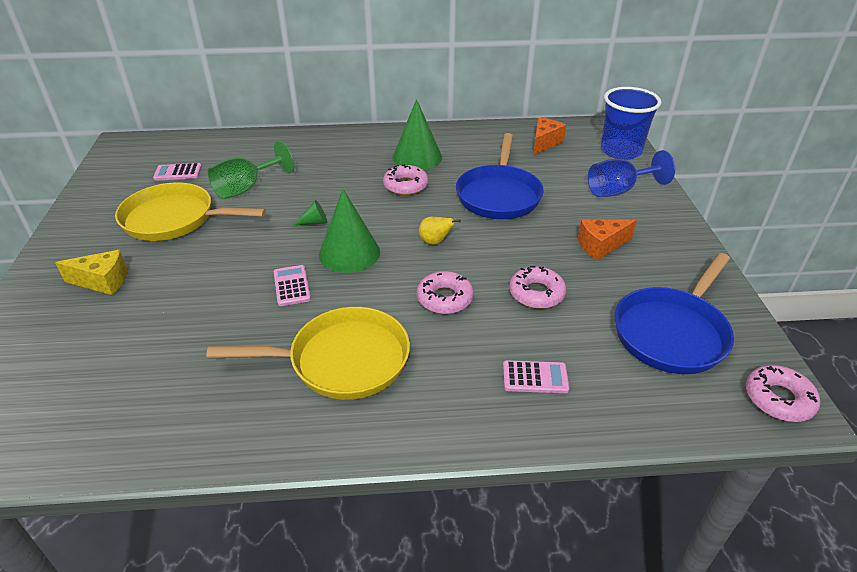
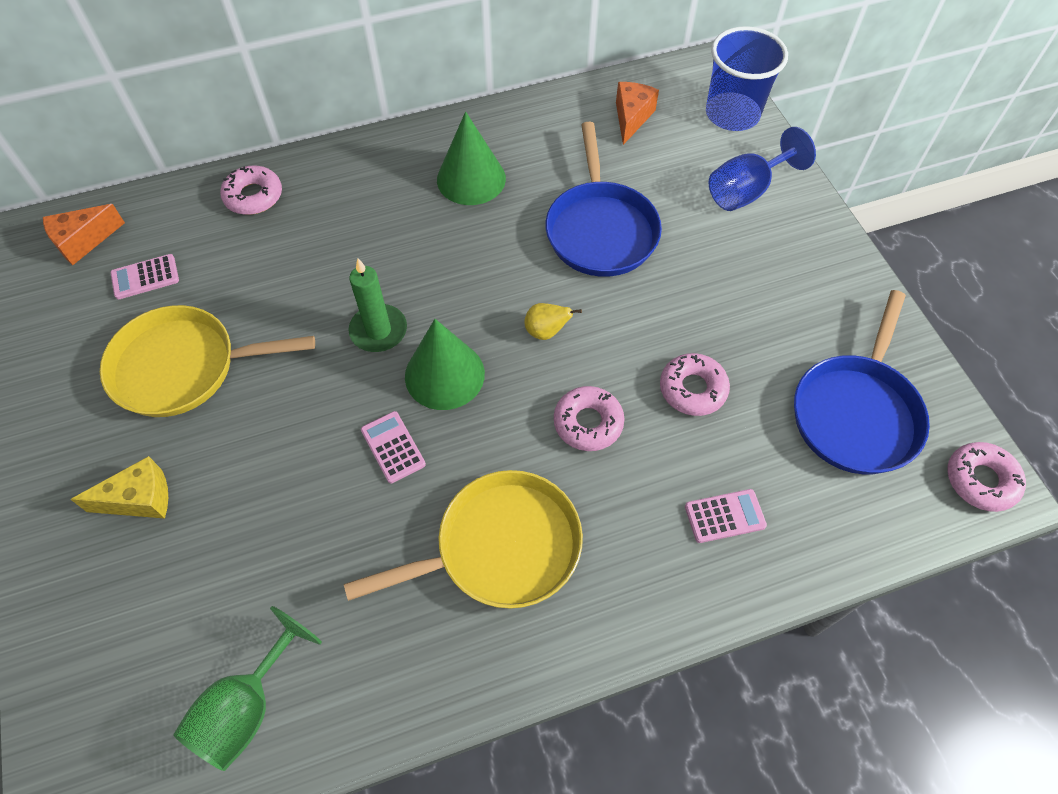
camera: 15 degrees left, 20 degrees up
(246, 188) = (258, 288): green goblet -> green goblet (247, 707)
(314, 222) = (378, 330): green cone -> green candle
(405, 185) = (474, 237): pink donut -> pink donut (253, 196)
(601, 246) = (747, 293): orange cheese -> orange cheese (83, 241)

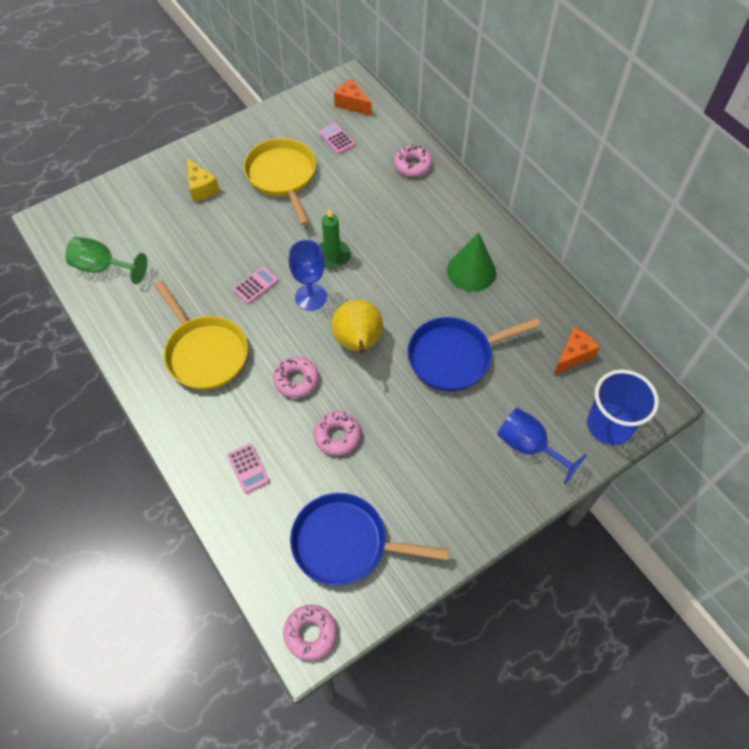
camera: 75 degrees right, 0 degrees up
(444, 375) = (310, 297): green cone -> blue goblet
(546, 331) = (358, 343): yellow pear -> yellow pear, size x2.07
(631, 118) = (573, 355): orange cheese -> orange cheese turned 45 degrees counterclockwise

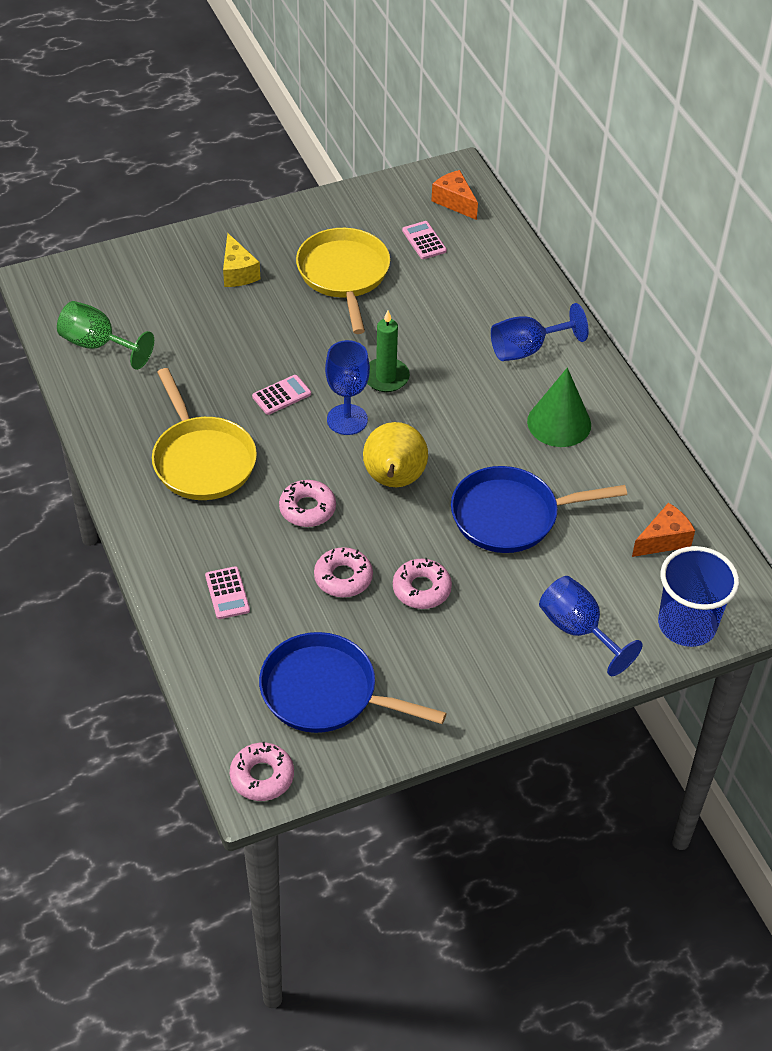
camera: 10 degrees right, 10 degrees down
(412, 165) = (515, 287): pink donut -> pink donut (421, 589)
(433, 214) = (527, 349): none -> blue goblet

